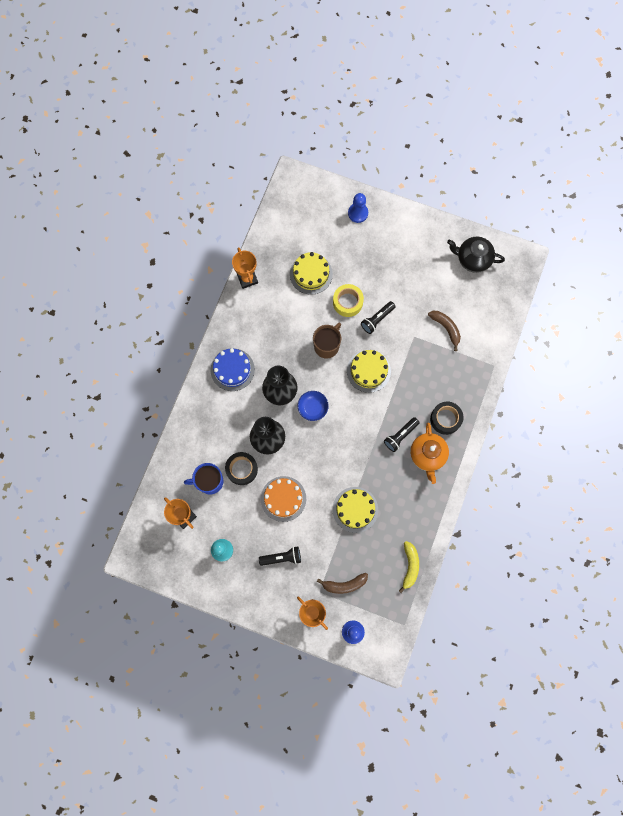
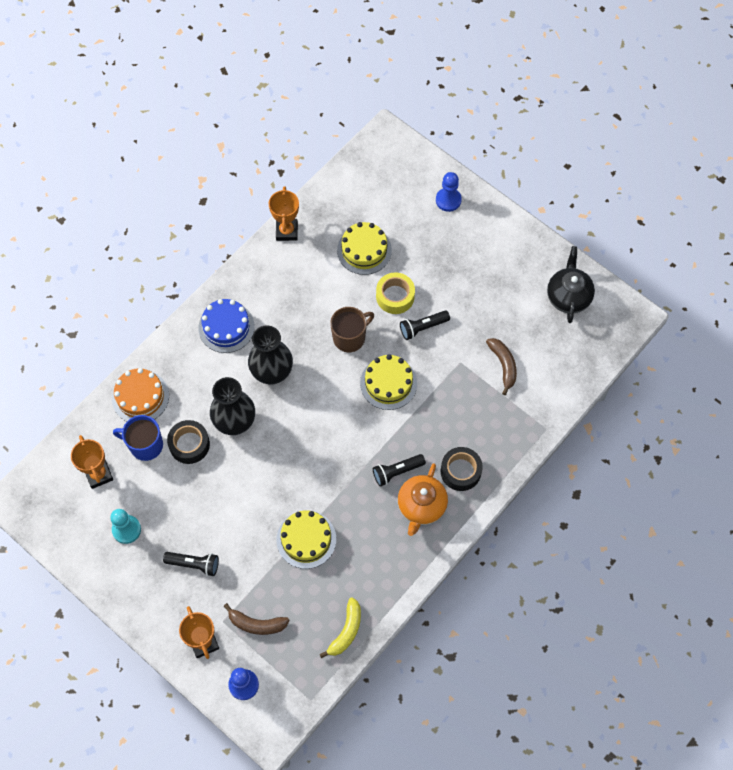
camera: 20 degrees right, 10 degrees down
(283, 498) = (224, 496): orange cake -> orange cake (140, 397)
(313, 408) = (303, 403): blue bowl -> none
(473, 259) = (568, 296): black teapot -> black teapot turned 60 degrees clockwise

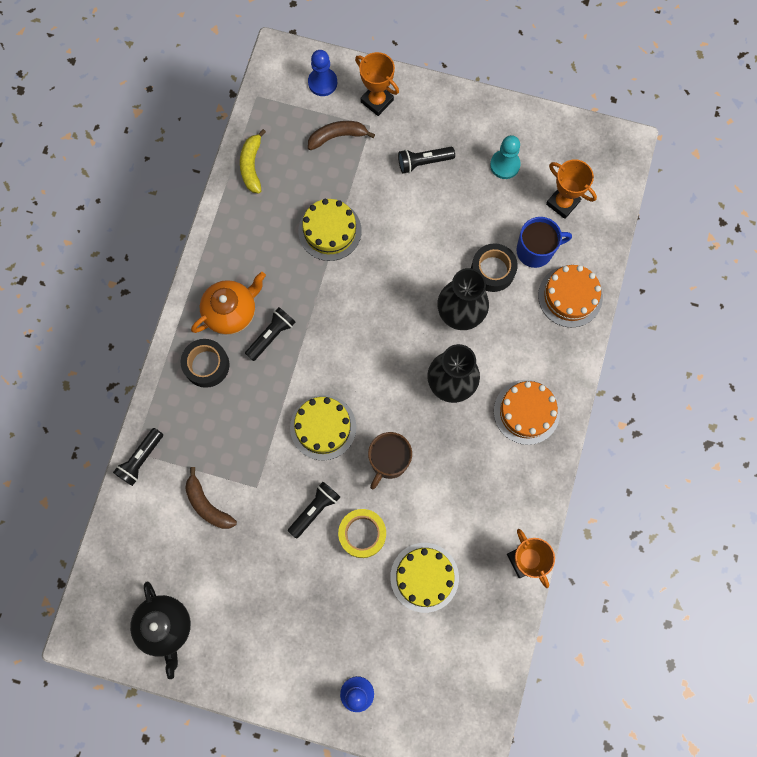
camera: 155 degrees right, 10 degrees up
(226, 327) = (526, 412): blue cake -> orange cake
(421, 506) = (231, 312): orange teapot -> orange teapot turned 60 degrees clockwise
(543, 421) = (141, 459): none -> black flashlight

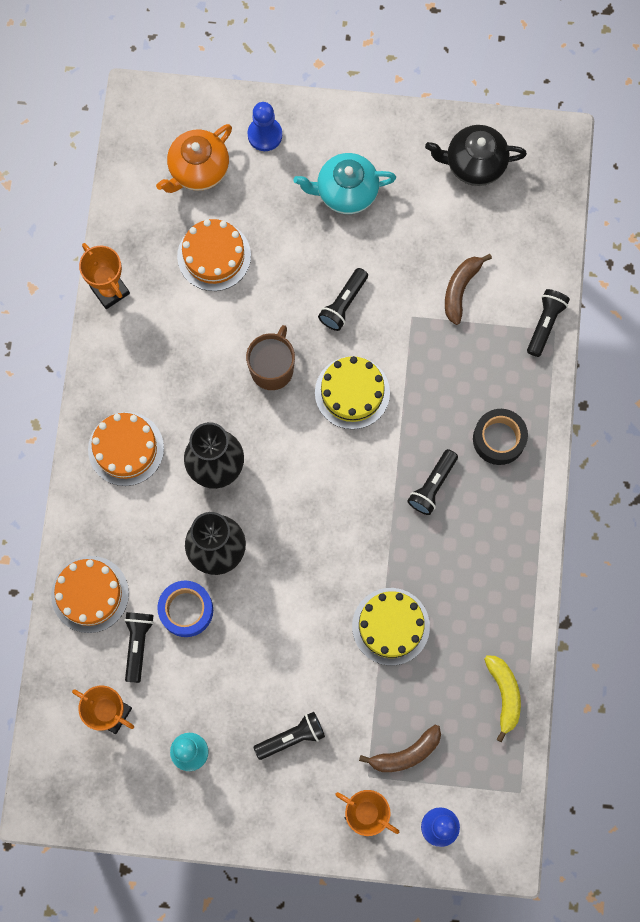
camera: 170 degrees right, 0 degrees up
(165, 626) = (474, 164): black teapot -> black teapot turned 60 degrees counterclockwise
(207, 505) = (460, 289): brown banana -> brown banana turned 105 degrees counterclockwise
(231, 312) = (485, 506): orange teapot -> orange teapot (198, 170)
(291, 619) = (346, 192): none -> turquoise teapot
(362, 534) = (287, 288): yellow tape -> none
(424, 577) = (214, 256): yellow cake -> orange cake
(492, 270) = (186, 610): black tape -> blue tape
(535, 250) = (138, 644): blue mug -> black flashlight

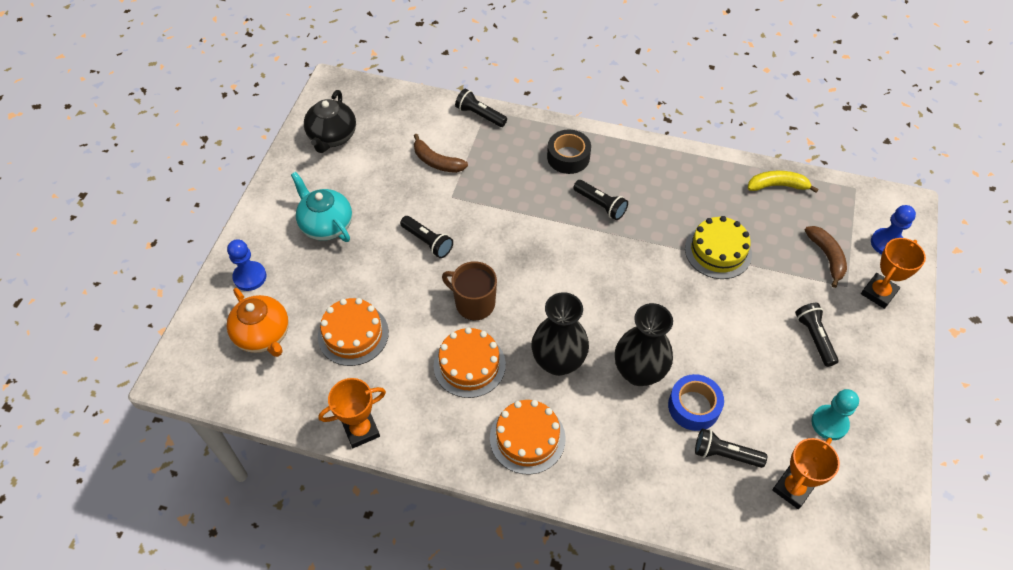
camera: 80 degrees left, 20 degrees down
(90, 594) = (671, 492): orange cake -> orange cake (469, 365)
(346, 192) = (326, 225): turquoise teapot -> turquoise teapot turned 135 degrees clockwise
(352, 392) = (509, 247): yellow cake -> none

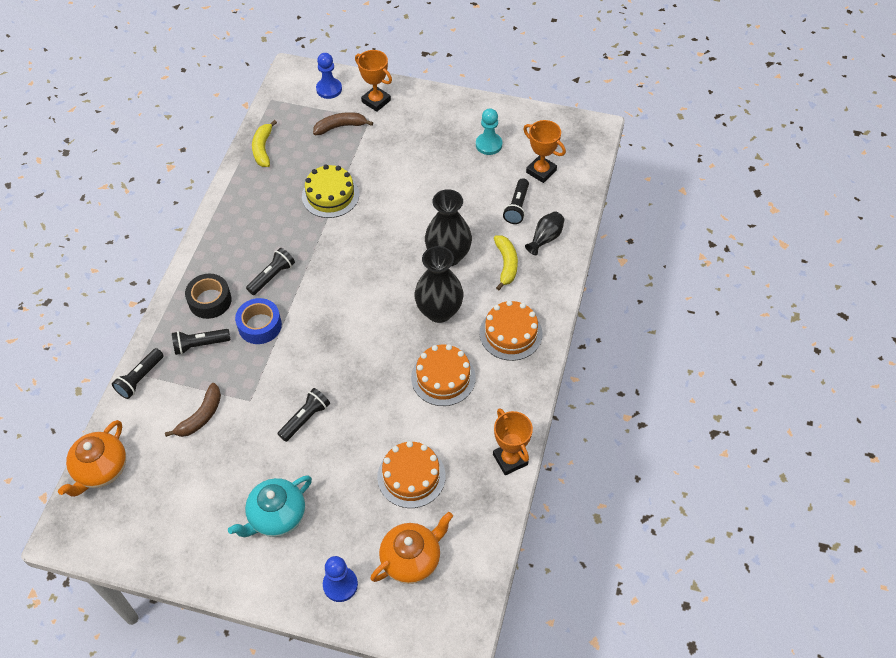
camera: 90 degrees left, 0 degrees up
(332, 137) = (149, 525): black teapot -> none
(389, 100) = (101, 469): none -> orange teapot
(474, 303) = (378, 376): brown mug -> none
(630, 437) = (506, 264): none -> yellow banana
(676, 487) = (545, 238): none -> black vase
(693, 406) = (478, 223): blue tape -> blue tape (260, 325)
(814, 337) = (416, 144): black flashlight -> black flashlight (200, 345)

